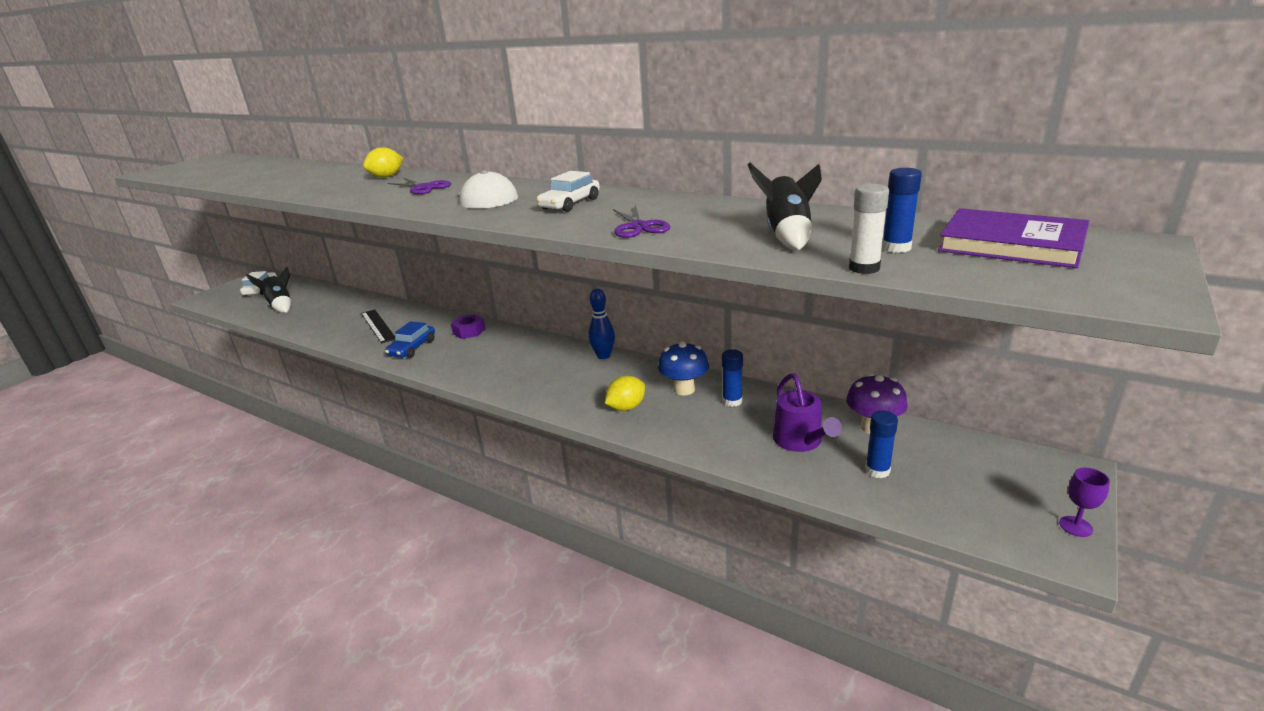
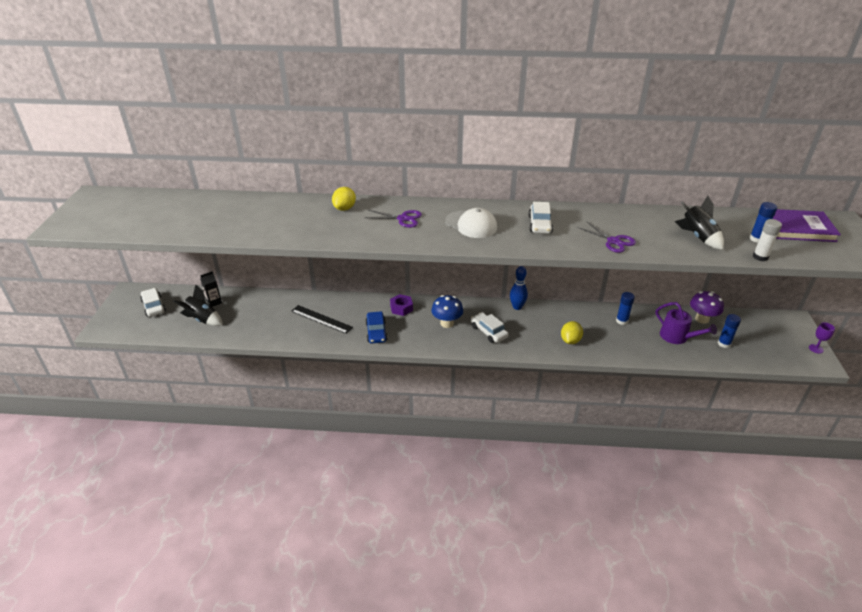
camera: 30 degrees left, 10 degrees up
(310, 294) = (214, 302): none -> black carton
(534, 374) = (488, 332): none -> white car
(684, 389) = (589, 319): blue mushroom -> blue mushroom (447, 323)

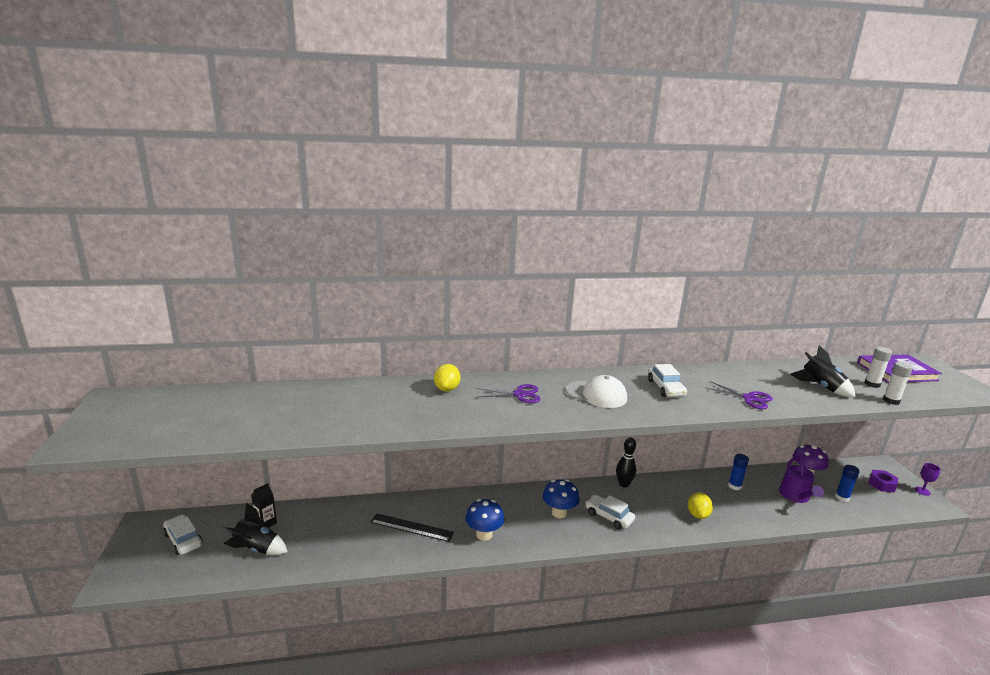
camera: 15 degrees left, 15 degrees down
(376, 332) = (484, 534): blue car -> blue mushroom
(401, 308) = (500, 501): purple nut -> purple nut (881, 484)
(517, 307) = (623, 484): blue bowling pin -> black bowling pin
(677, 337) = (796, 496): purple watering can -> purple watering can turned 60 degrees clockwise
(756, 239) = (872, 384): blue glue stick -> white glue stick

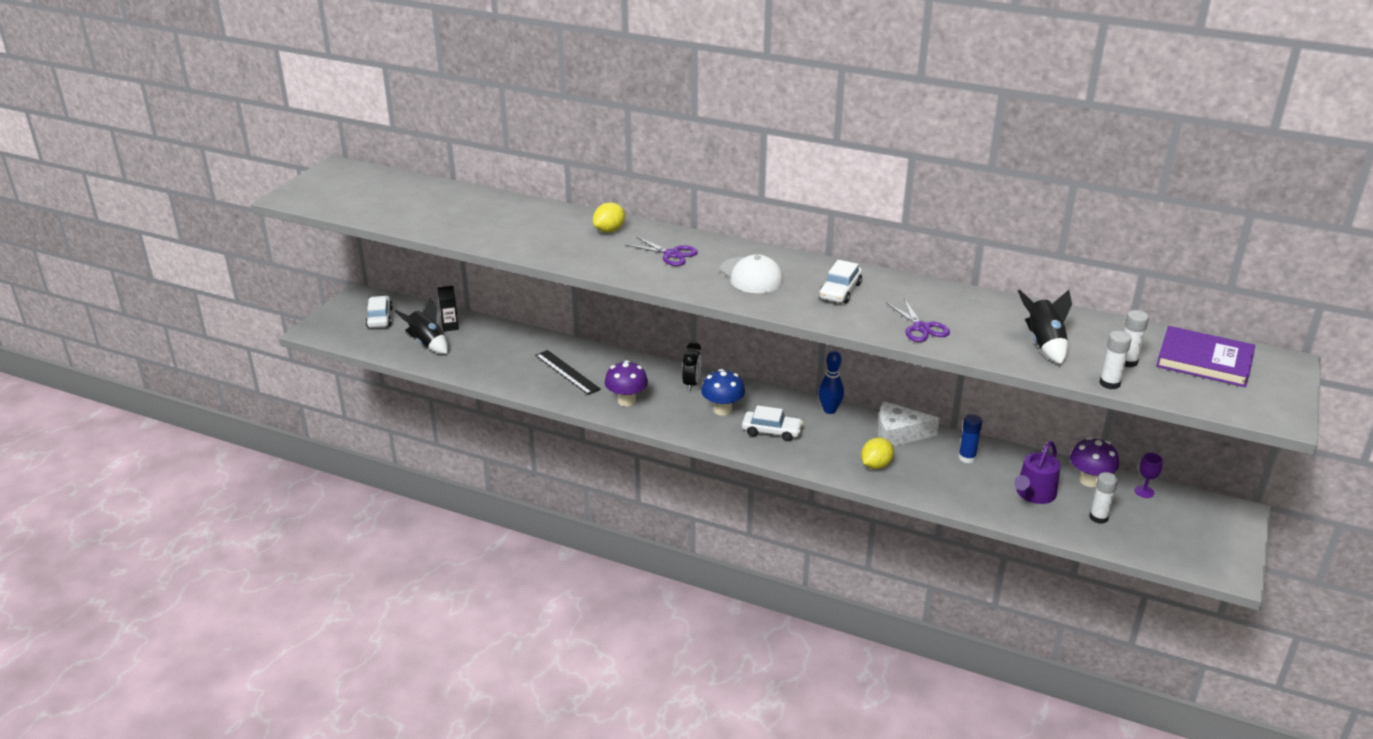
camera: 35 degrees right, 10 degrees up
(484, 534) = (626, 401): blue mushroom -> purple mushroom
(515, 500) = (691, 384): none -> black clock
(609, 516) = (771, 431): white car -> white car turned 120 degrees clockwise
(623, 484) = (829, 410): black bowling pin -> blue bowling pin
(680, 485) = (899, 433): none -> white cheese
(842, 497) = (1098, 517): blue glue stick -> white glue stick
(881, 484) = (1187, 527): purple nut -> none
(922, 491) = (1239, 555): purple goblet -> purple goblet (1144, 491)

